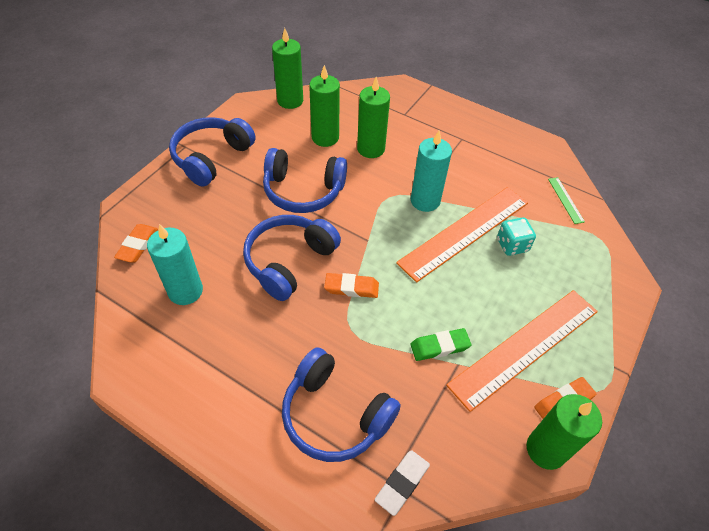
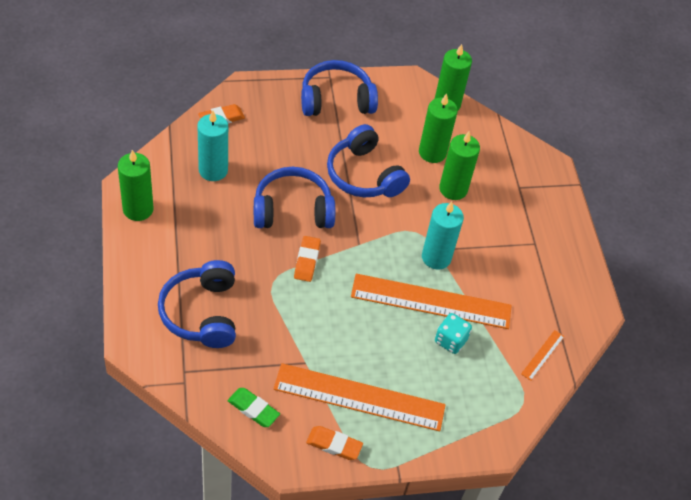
camera: 45 degrees right, 0 degrees up
(351, 288) = (307, 261): orange eraser -> orange eraser turned 45 degrees clockwise
(402, 483) = (188, 378): white eraser -> none
(439, 346) = (309, 343): green eraser -> green eraser (253, 409)
(546, 449) = (285, 451): green candle -> green candle (138, 209)
(565, 200) = (542, 355): green ruler -> orange ruler

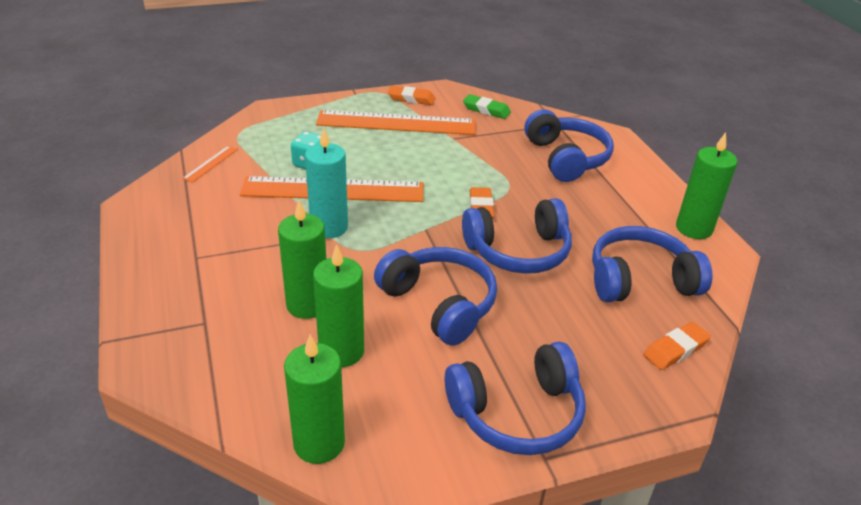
camera: 175 degrees right, 15 degrees down
(213, 170) = (640, 280): turquoise candle -> blue headphones

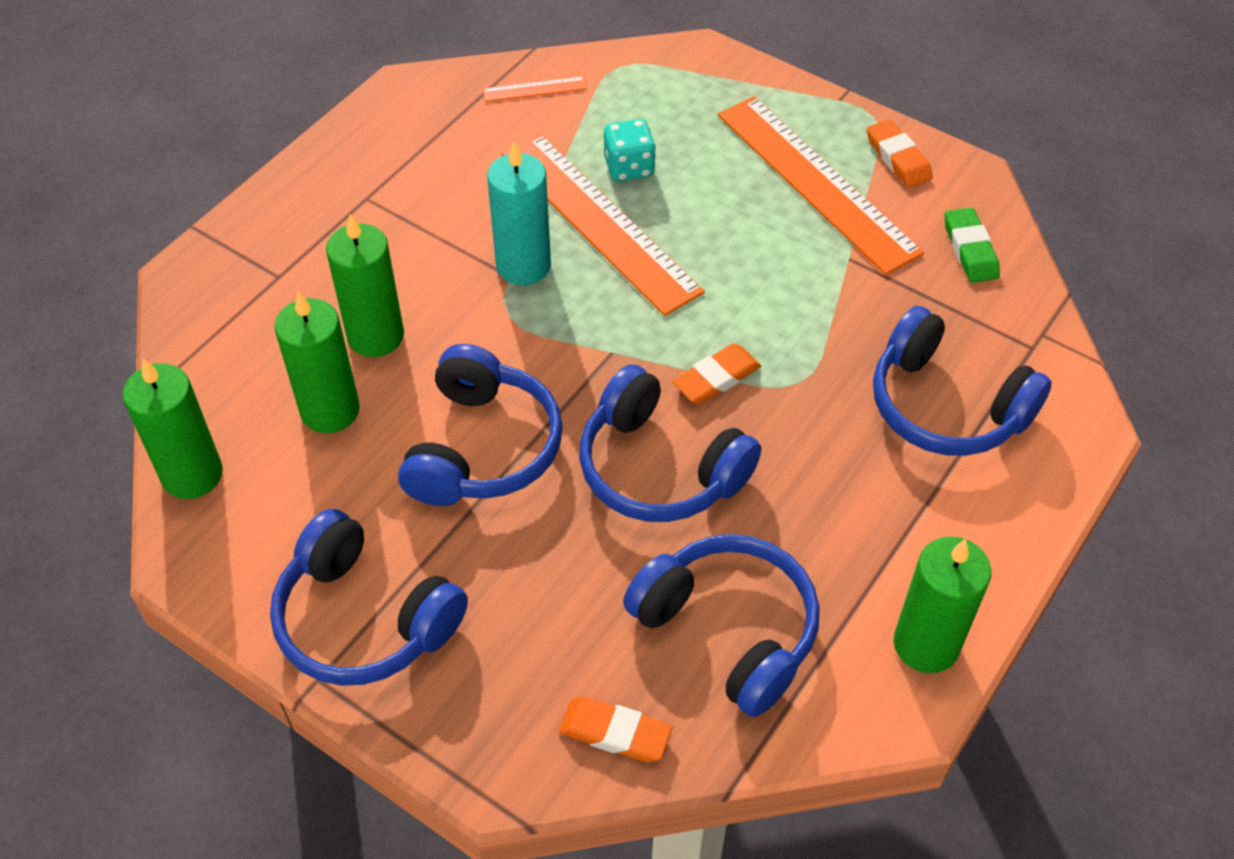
camera: 55 degrees right, 15 degrees up
(566, 158) = (946, 406): blue headphones -> blue headphones turned 90 degrees clockwise

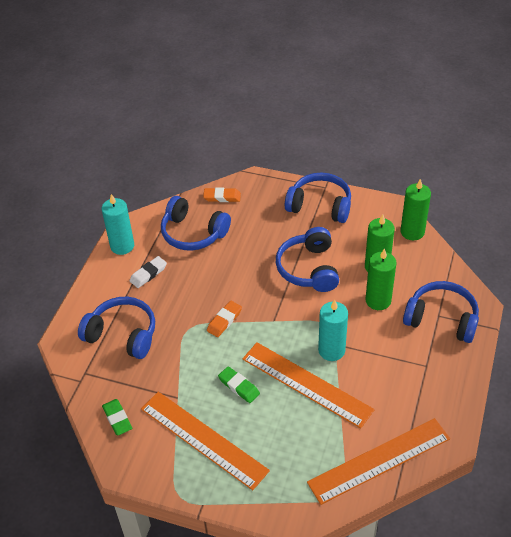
camera: 165 degrees right, 5 degrees down
(535, 89) = (379, 460): orange ruler -> orange ruler, size x2.47
(629, 167) = (304, 421): turquoise dice -> none
(659, 468) = (236, 279): blue headphones -> blue headphones (441, 319)
(727, 247) = (239, 386): none -> green eraser
(867, 540) = (148, 274): none -> white eraser
(898, 158) = (162, 468): orange eraser -> none
(926, 644) = (122, 246): green candle -> turquoise candle

